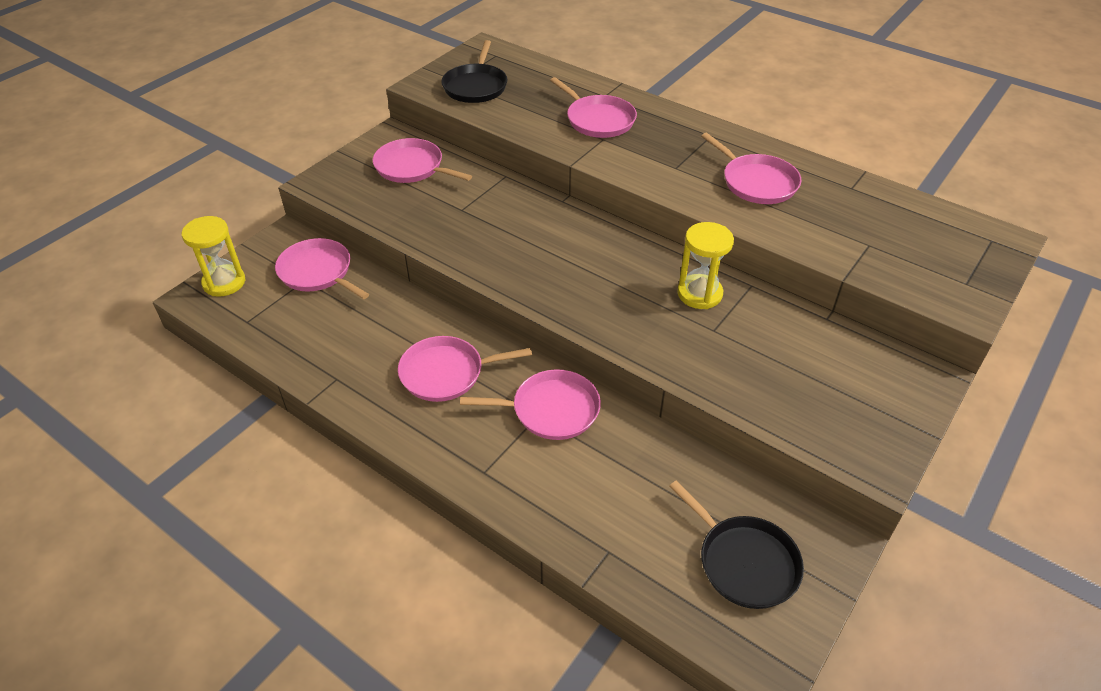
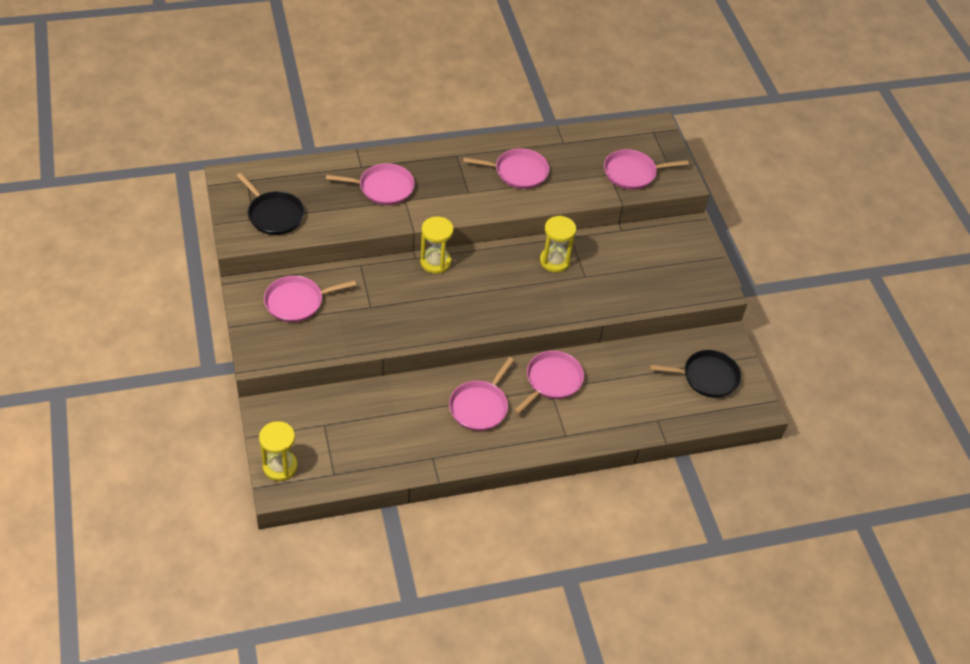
camera: 55 degrees left, 5 degrees up
(318, 272) = (324, 414): pink pan -> pink pan (632, 173)
(574, 216) = (435, 262): none -> yellow hourglass

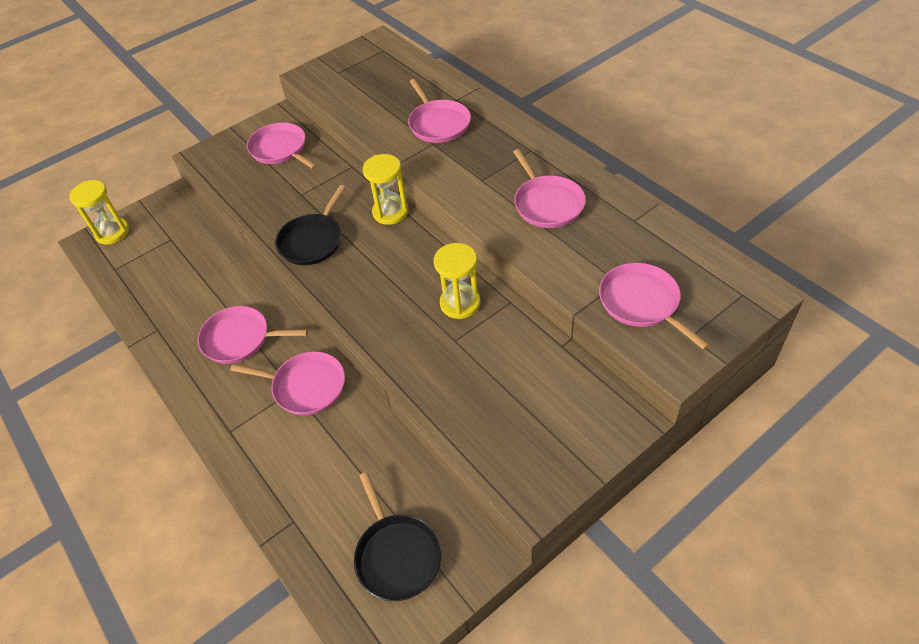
camera: 75 degrees right, 0 degrees up
(274, 214) = (351, 80): black pan -> black pan (313, 241)

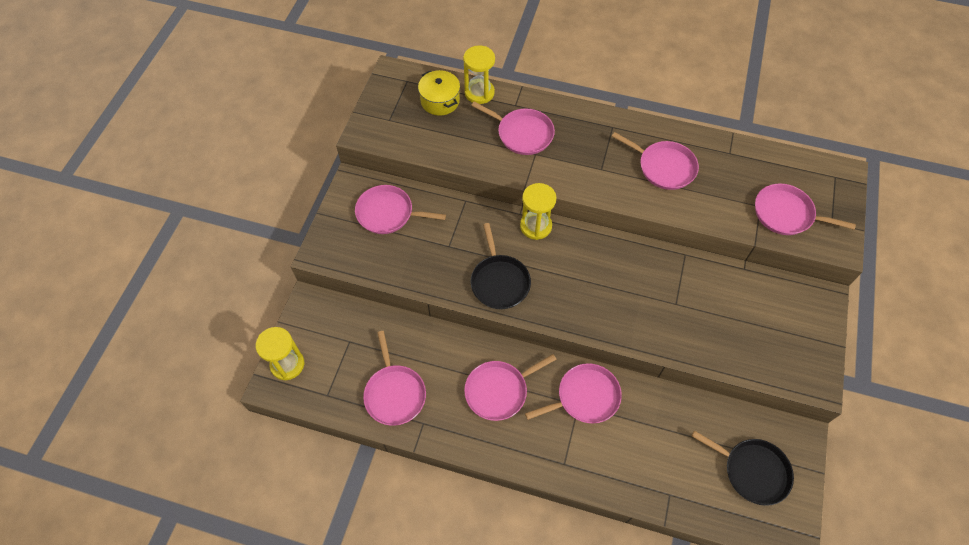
camera: 40 degrees left, 10 degrees up
(161, 295) = (394, 393): none -> pink pan
(394, 73) = (440, 101): none -> yellow pot
(460, 303) = (654, 274): yellow hourglass -> yellow hourglass (479, 93)

